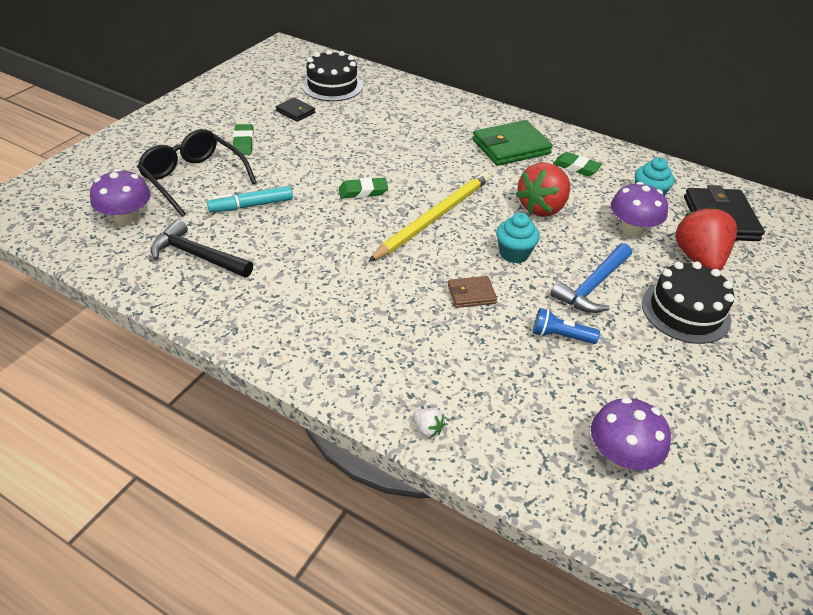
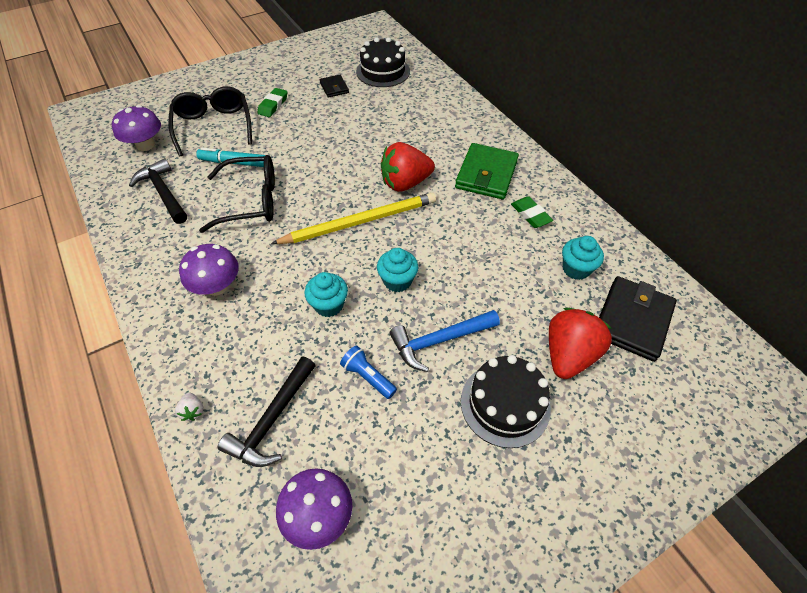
camera: 30 degrees right, 10 degrees up
(306, 233) = (251, 201): none -> black glasses
(363, 191) = (325, 177): green eraser -> none
(471, 294) = (329, 305): brown wallet -> turquoise cupcake
(510, 404) = (272, 420): none -> black hammer
(511, 147) = (486, 174): green wallet -> green wallet turned 75 degrees counterclockwise
(542, 208) = (461, 245): red strawberry -> red strawberry (405, 183)
(632, 229) = (528, 298): purple mushroom -> purple mushroom (217, 286)

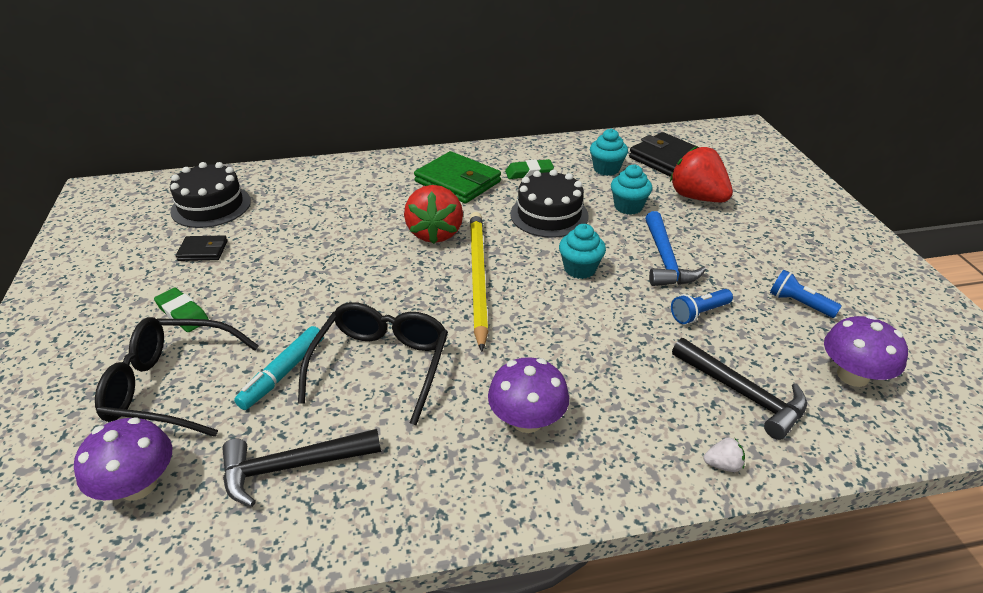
camera: 70 degrees left, 15 degrees down
(329, 305) = (595, 324): turquoise cupcake -> turquoise cupcake (628, 207)
(415, 464) = (799, 304): none -> blue flashlight
(505, 404) = (741, 240): black cake -> black cake (549, 215)

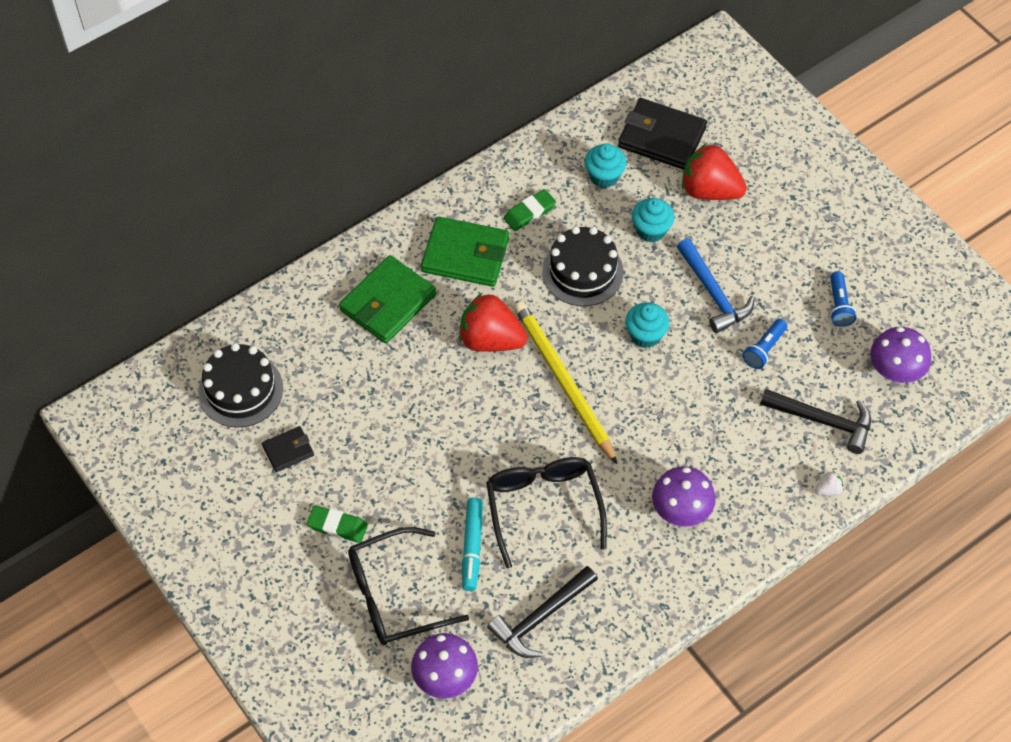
camera: 25 degrees left, 20 degrees up
(372, 190) = (388, 302): none -> green wallet
(435, 233) = (490, 340): red strawberry -> red strawberry turned 135 degrees clockwise
(799, 304) = (839, 305): blue flashlight -> blue flashlight turned 105 degrees counterclockwise

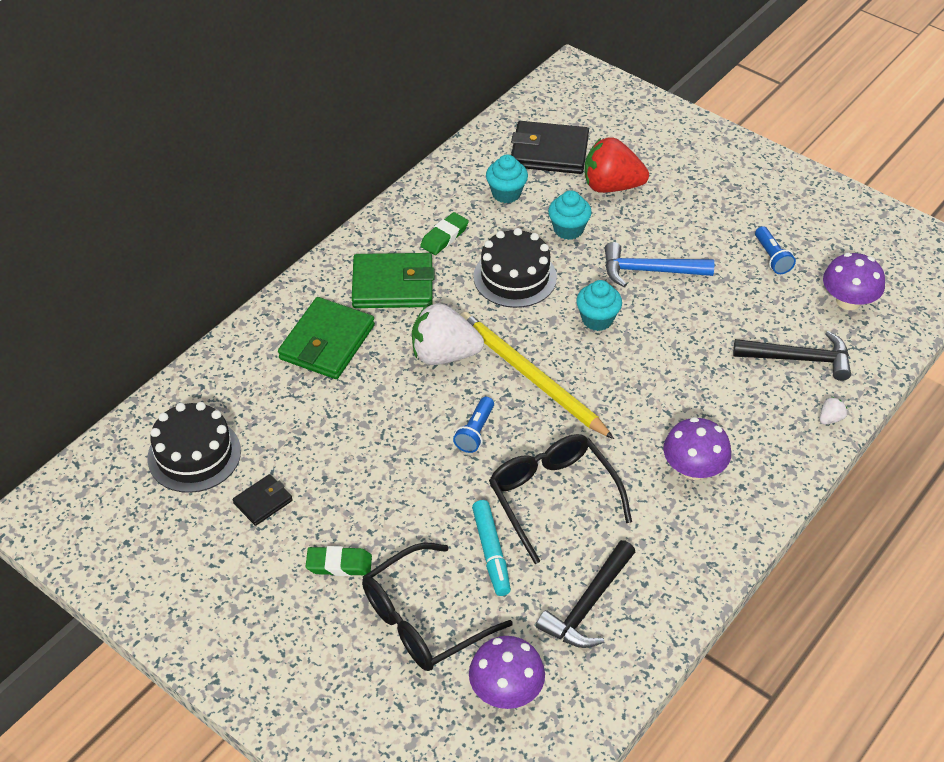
camera: 15 degrees left, 10 degrees down
(490, 340) = (444, 354): red strawberry -> white strawberry
(713, 293) = (649, 271): blue hammer -> blue hammer turned 135 degrees clockwise
(764, 349) = (717, 308): blue flashlight -> blue flashlight (475, 432)

